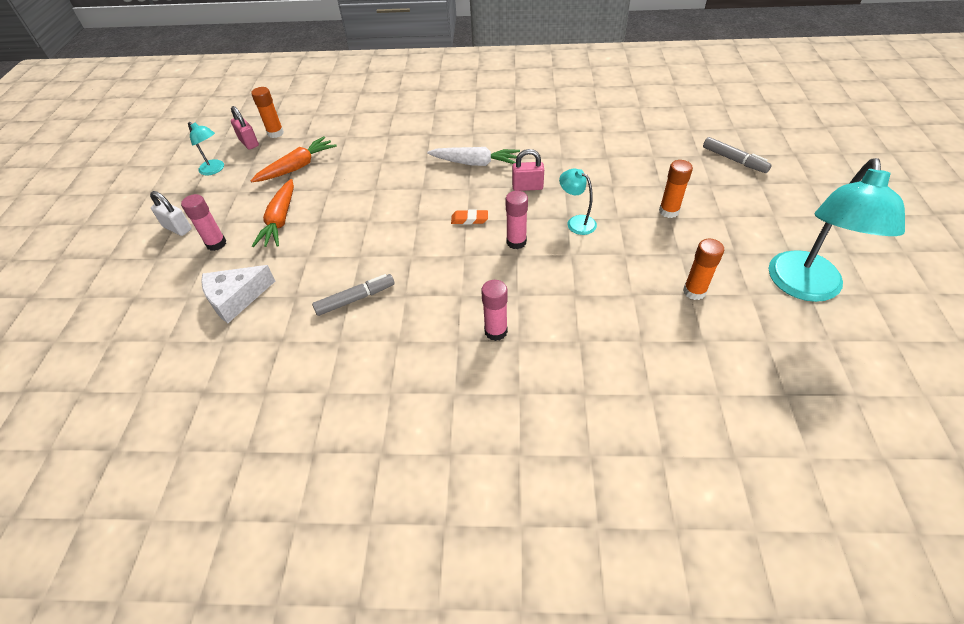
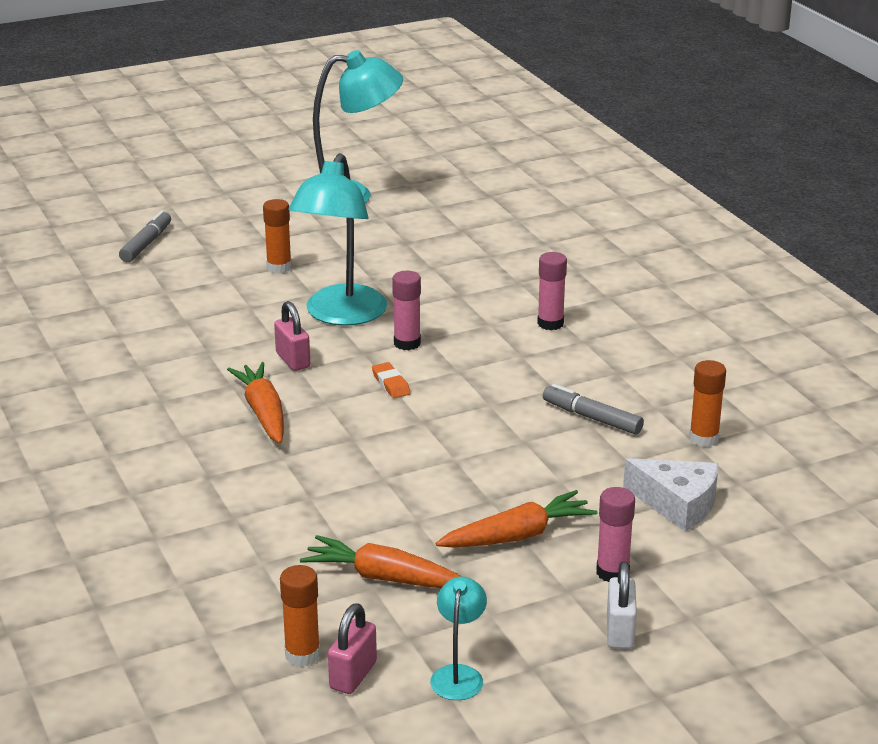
camera: 120 degrees left, 20 degrees down
(475, 163) = (263, 413): white carrot -> orange carrot
(576, 222) = (340, 315): turquoise lamp -> turquoise lamp, size x2.12
(694, 291) = (401, 240): orange glue stick -> orange glue stick (704, 438)

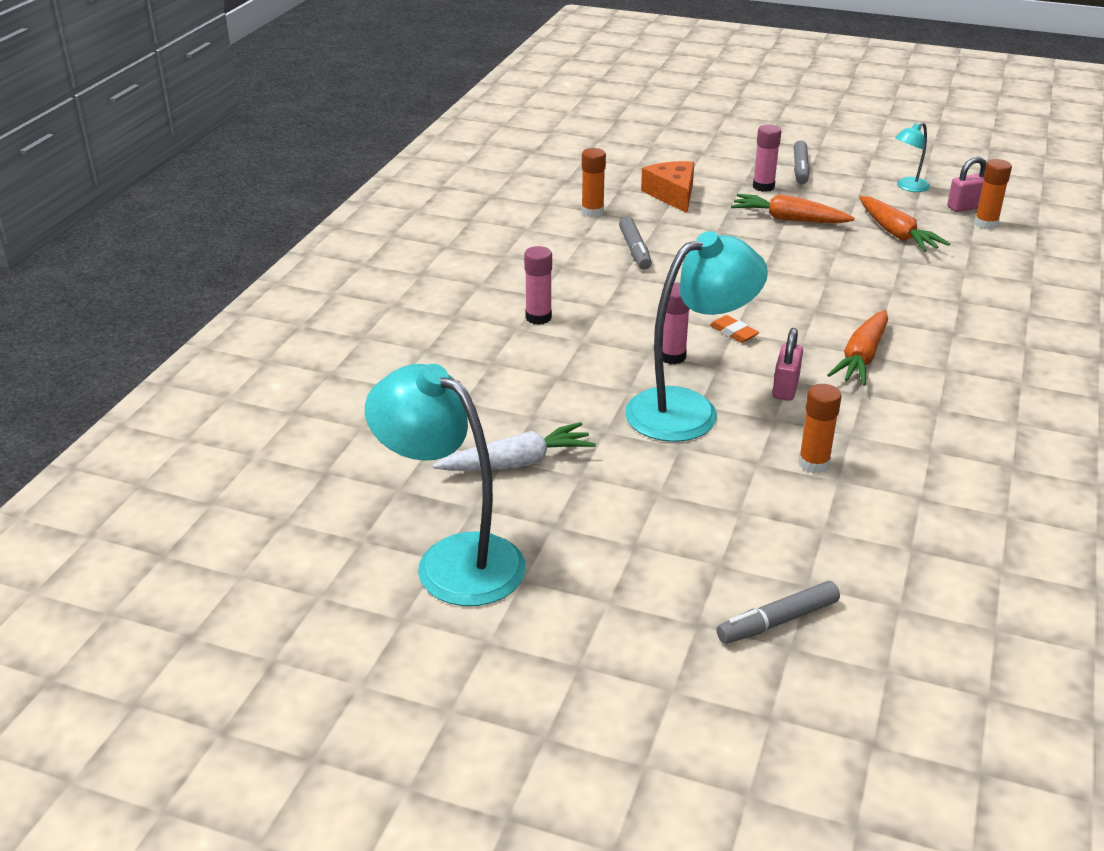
camera: 135 degrees left, 5 degrees up
(279, 267) = (672, 496): orange glue stick -> orange glue stick (813, 464)
(391, 384) = (733, 332): orange eraser -> orange eraser turned 60 degrees counterclockwise
(396, 242) = (516, 463): none -> white carrot
(620, 632) = (800, 169): white padlock -> grey marker
(677, 504) = (672, 195): white cheese -> orange cheese

